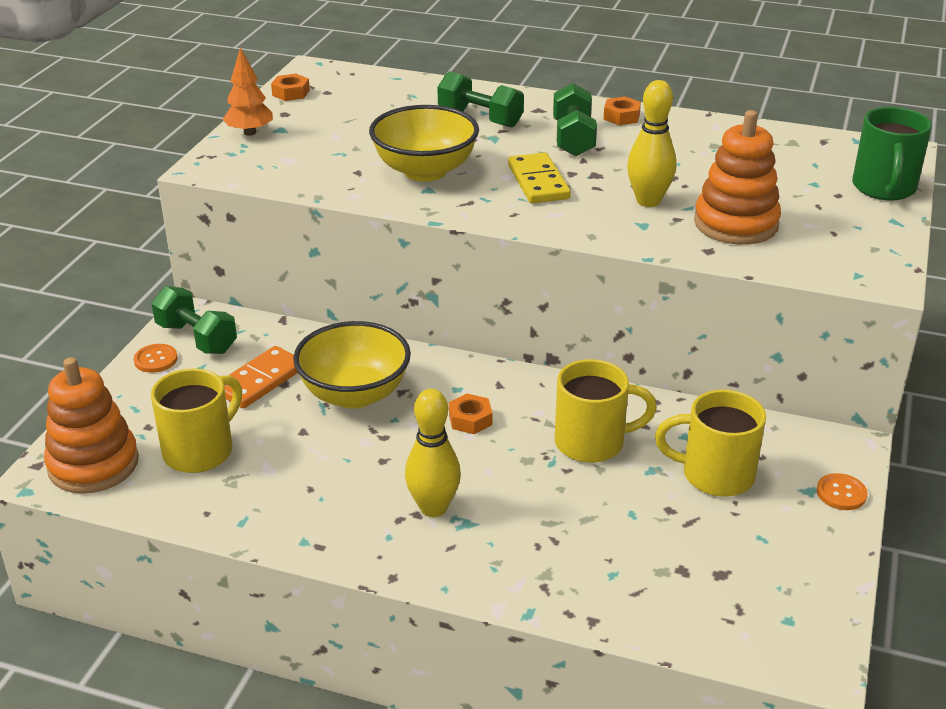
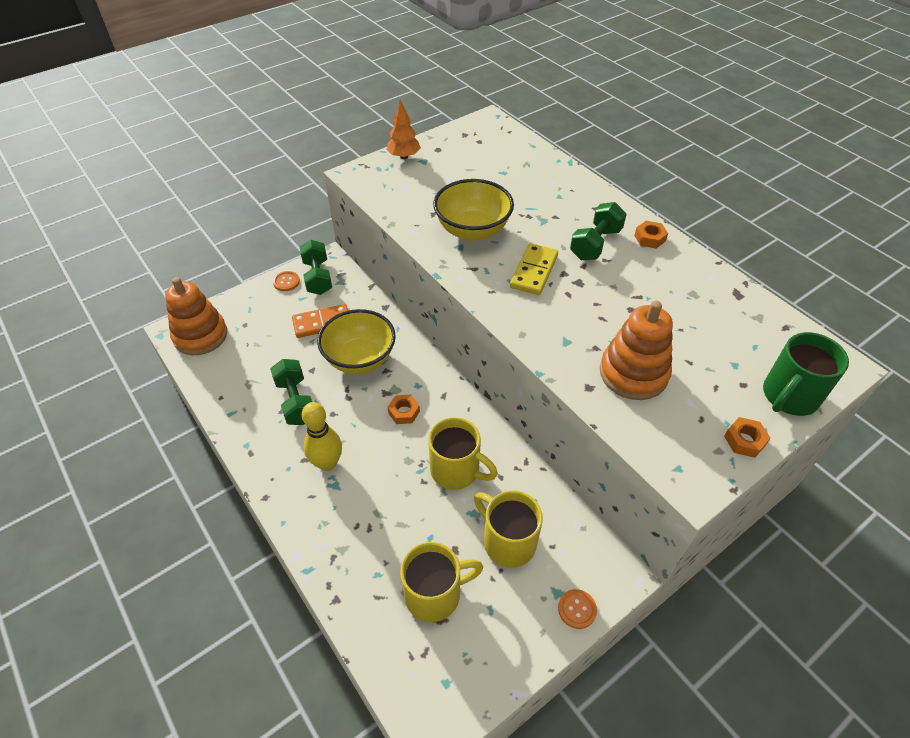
camera: 35 degrees right, 15 degrees up
(200, 451) = (253, 354): yellow mug -> yellow mug (435, 594)
(291, 93) = (457, 134): orange nut -> orange nut (744, 441)
(480, 118) = (551, 201): green dumbbell -> green dumbbell (295, 401)
(648, 201) = (591, 322): yellow bowling pin -> none

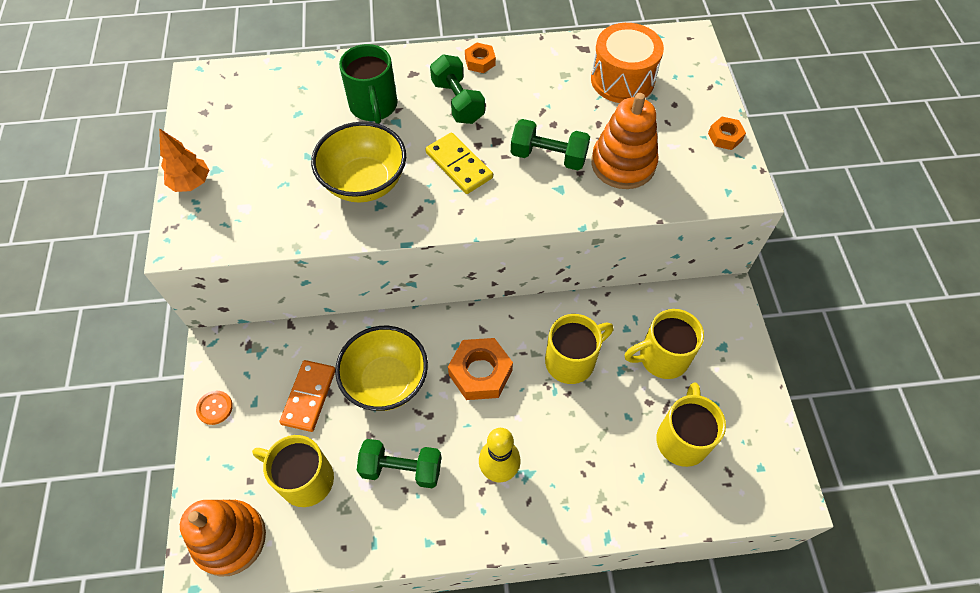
camera: 60 degrees left, 10 degrees up
(260, 351) = (304, 479): none -> yellow mug
(317, 277) = (234, 371): green dumbbell -> green dumbbell (548, 157)
(404, 412) = (480, 373): orange nut -> orange nut, size x1.84
(577, 609) = (742, 341): orange button -> none
(731, 334) = (622, 79): none -> orange drum
(789, 396) = (701, 86): green mug -> green mug (374, 106)

